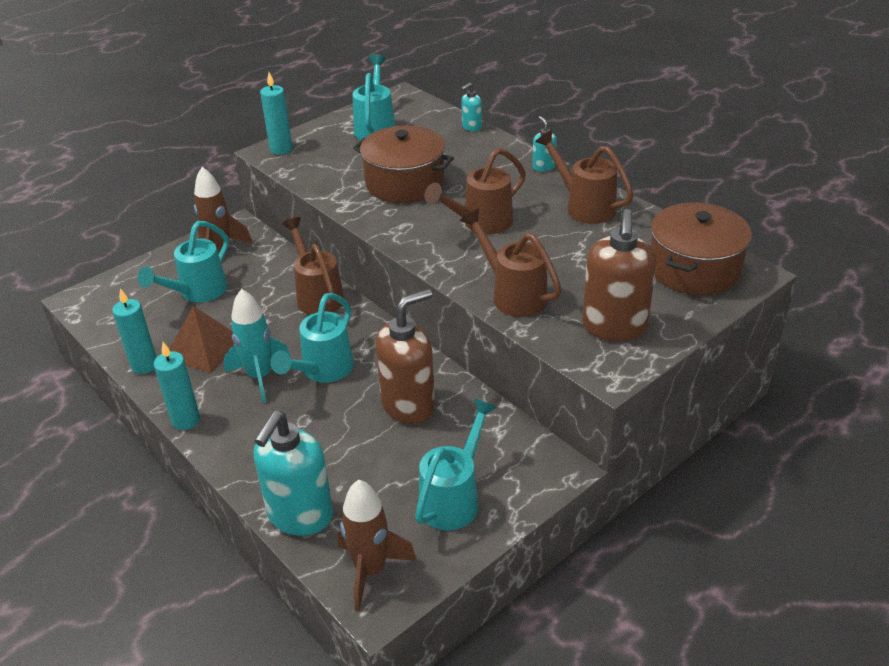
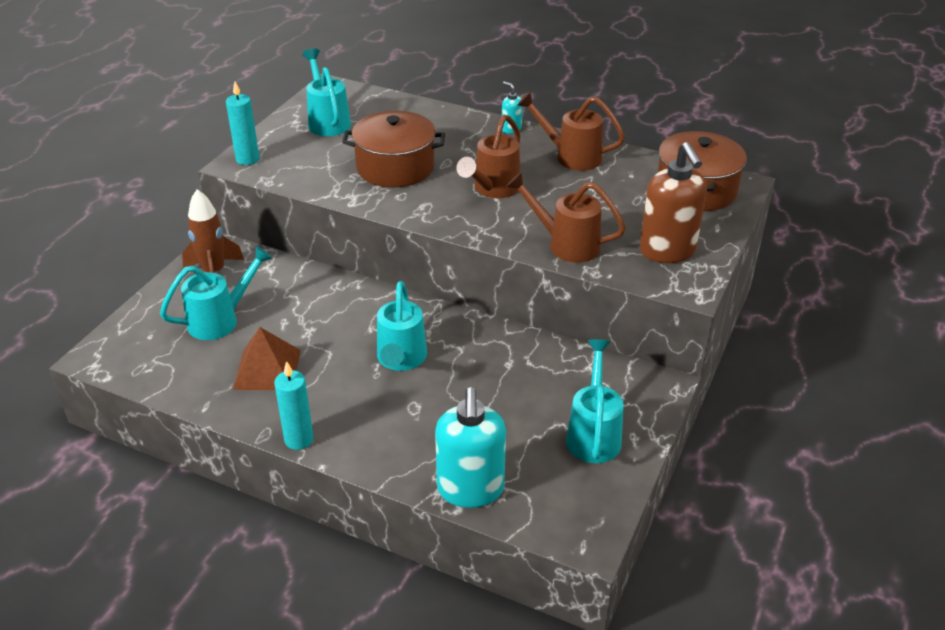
camera: 25 degrees left, 0 degrees up
(144, 365) = (217, 401): turquoise candle -> none
(197, 293) = (221, 320): turquoise watering can -> turquoise watering can turned 135 degrees counterclockwise
(260, 377) = (344, 381): turquoise rocket -> none
(317, 295) = (345, 293): brown watering can -> none
(371, 571) = (565, 515): brown rocket -> none
(409, 405) = (501, 368): brown soap dispenser -> none
(471, 127) = (419, 105): turquoise soap dispenser -> none

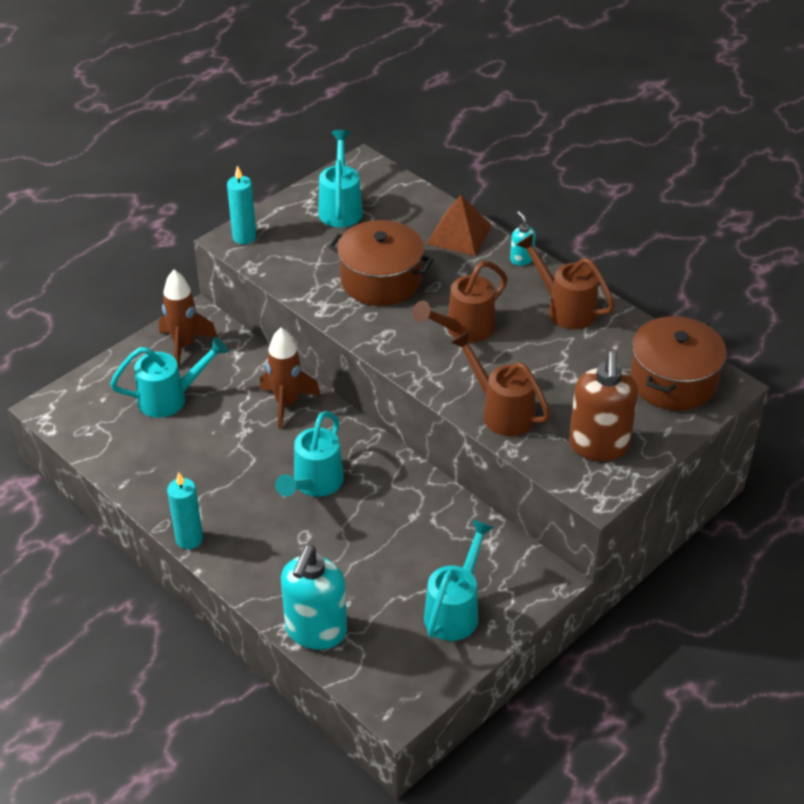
camera: 20 degrees right, 5 degrees up
(267, 369) = (191, 461): brown pyramid -> brown pyramid (459, 234)
(339, 298) = (287, 403): none -> brown rocket

